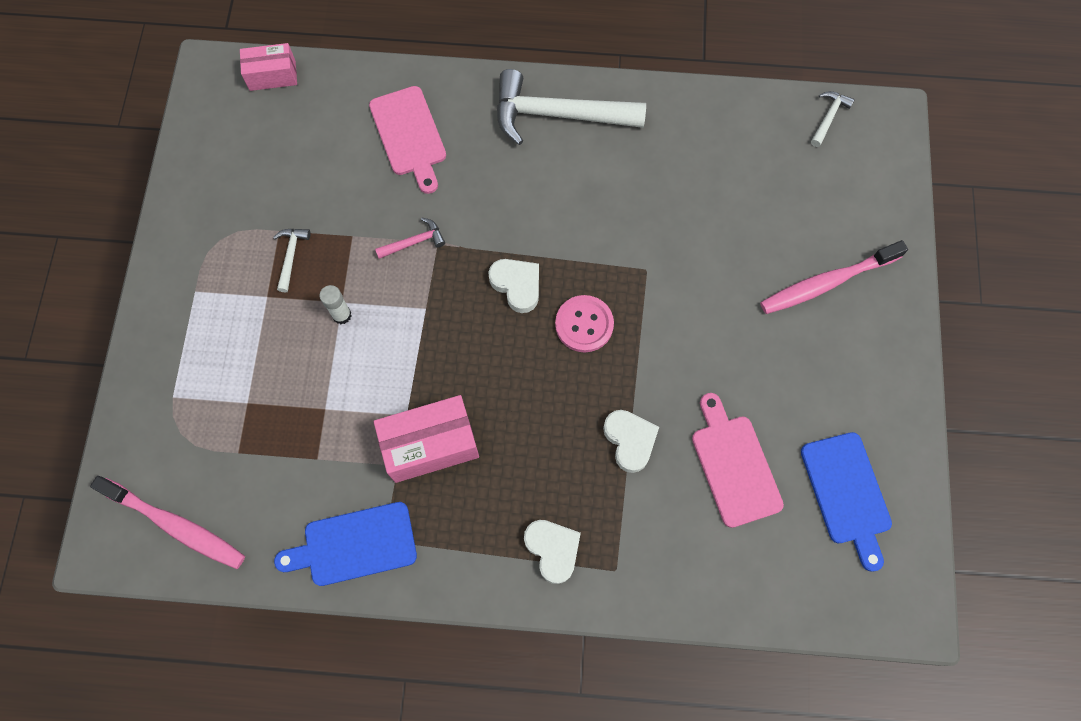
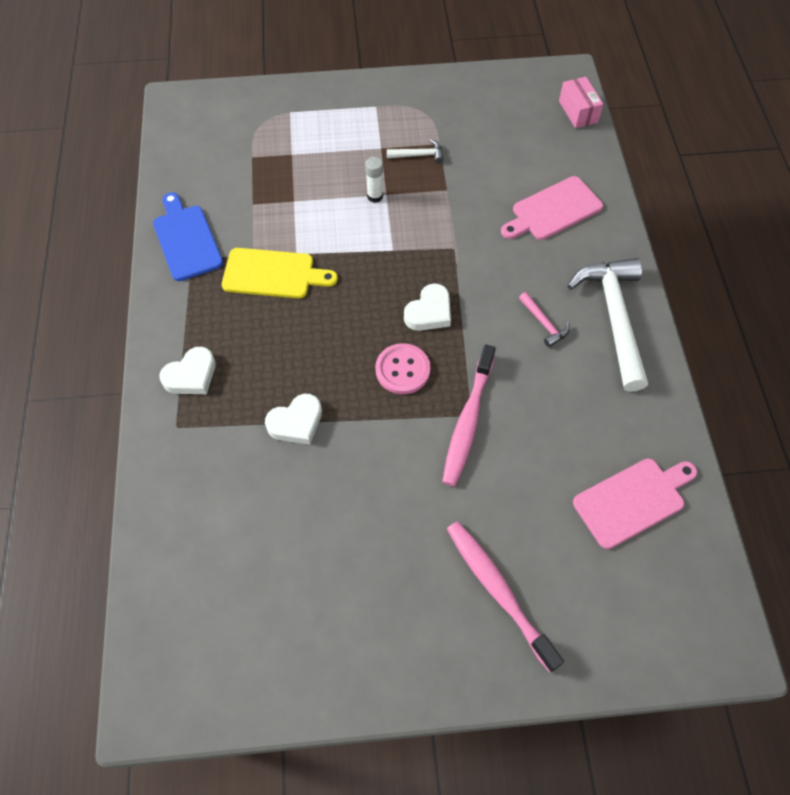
camera: 80 degrees right, 10 degrees down
(176, 525) = (193, 134): pink toothbrush -> pink toothbrush (468, 421)
(414, 242) = (452, 231): pink hammer -> pink hammer (544, 323)
(430, 445) = (273, 274): pink box -> yellow cutting board
(734, 465) = (283, 516): pink cutting board -> pink cutting board (632, 500)
(828, 117) = (704, 576): white hammer -> none
(847, 493) = (267, 630): blue cutting board -> none

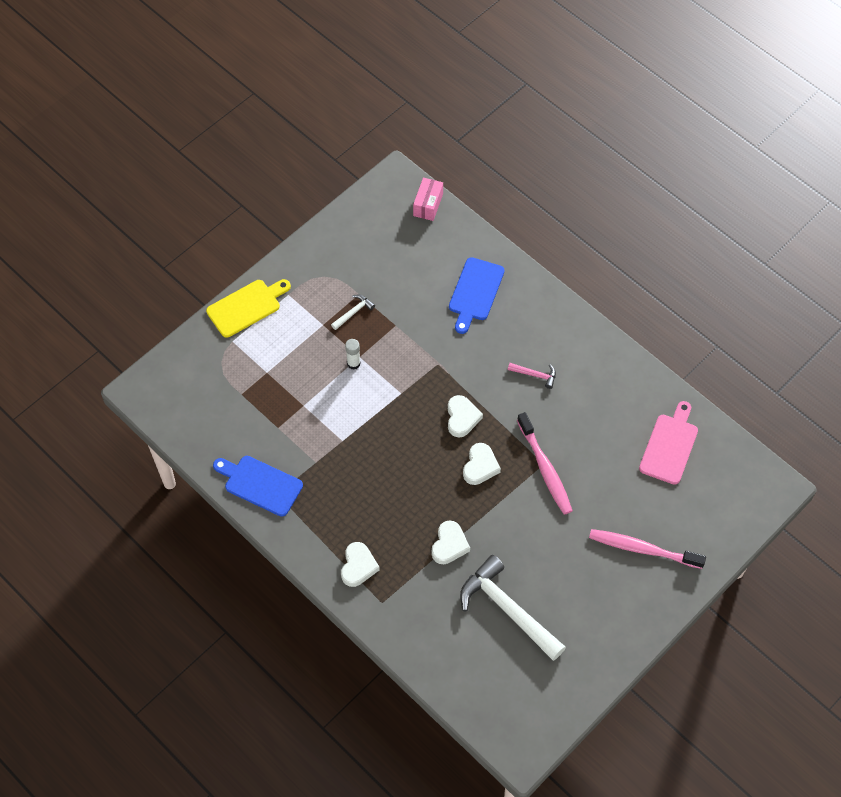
camera: 40 degrees left, 0 degrees up
(273, 274) = (341, 465): yellow cutting board -> yellow cutting board (246, 307)
(402, 370) = (480, 466): pink button -> white heart
(553, 210) = (475, 292): pink cutting board -> blue cutting board
(578, 112) = (428, 205): pink box -> pink box turned 75 degrees clockwise
(614, 318) = (572, 342): white hammer -> white hammer (508, 610)

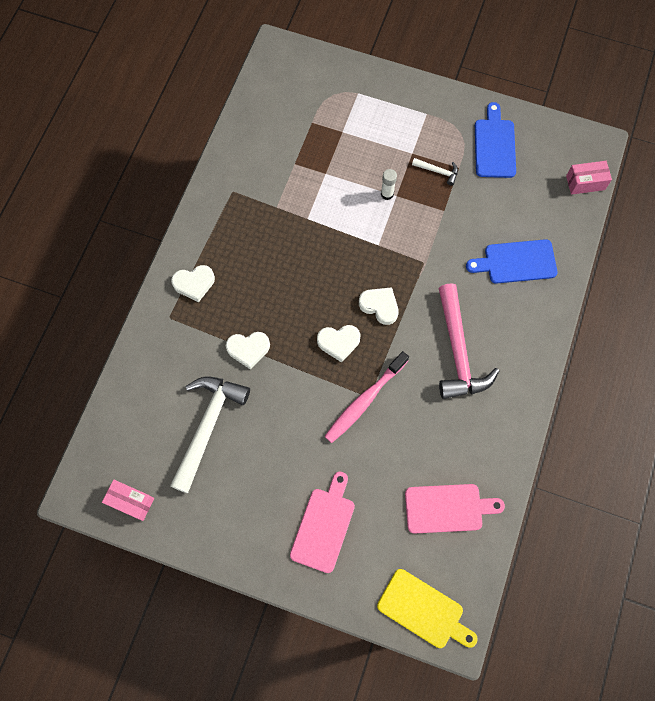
camera: 65 degrees right, 10 degrees up
(246, 307) = (396, 88): yellow cutting board -> yellow cutting board (423, 610)
(260, 484) = (235, 174): blue cutting board -> blue cutting board (494, 145)
(462, 418) = (379, 306): white heart -> white heart turned 120 degrees counterclockwise
(535, 375) = (458, 351): pink hammer -> pink hammer, size x2.30
(549, 704) = (131, 501): none -> pink box
(643, 549) = (324, 526): pink toothbrush -> pink cutting board

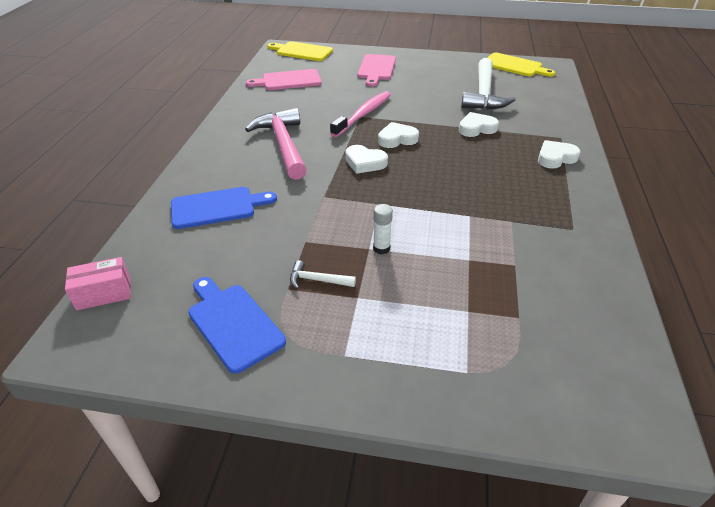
camera: 170 degrees right, 30 degrees down
(131, 501) = (514, 66): pink box -> yellow cutting board
(494, 145) = (233, 323): blue cutting board -> blue cutting board turned 150 degrees clockwise

